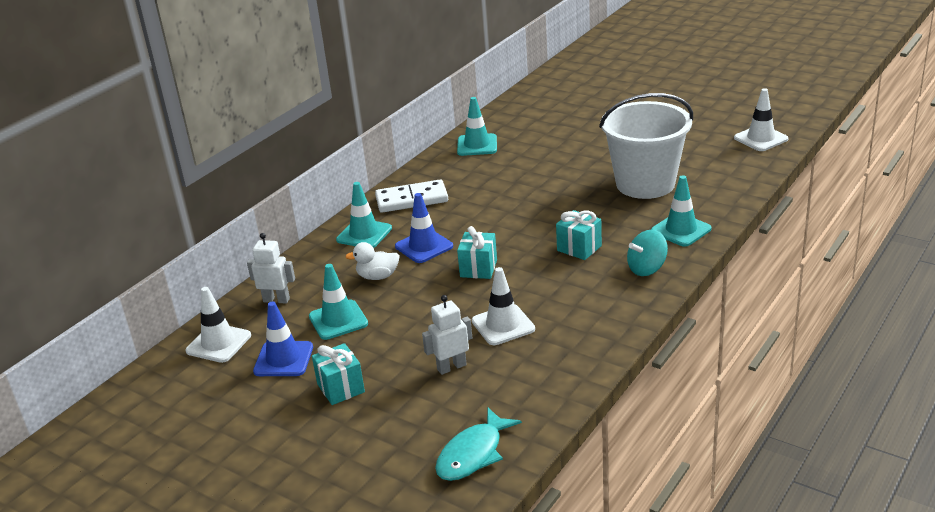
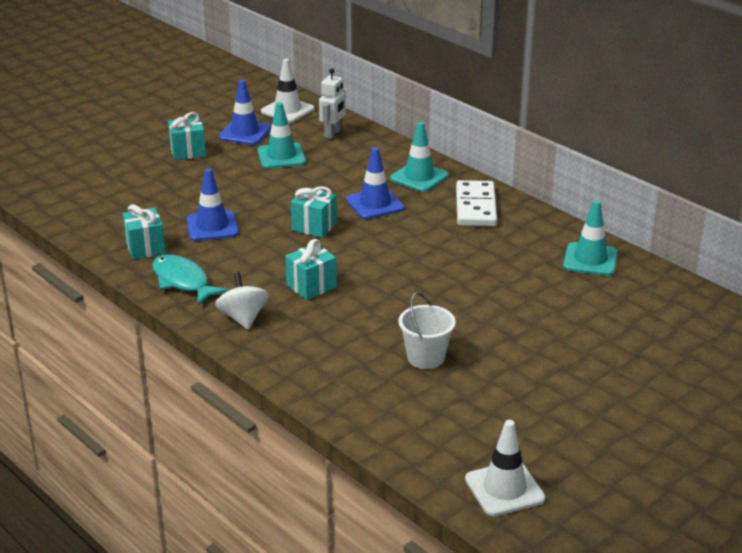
camera: 100 degrees right, 0 degrees up
(378, 276) = (337, 178): white duck -> none
(451, 367) = (174, 197): white robot -> none
(473, 454) = (64, 193): turquoise fish -> turquoise fish (183, 281)
(503, 325) = (212, 226): white traffic cone -> blue traffic cone
(563, 355) = (145, 248): none -> turquoise gift
(645, 184) = (425, 357): white bucket -> white bucket, size x0.49
(647, 269) = (243, 318): turquoise spinning top -> white spinning top
(681, 230) = (303, 357): turquoise traffic cone -> none

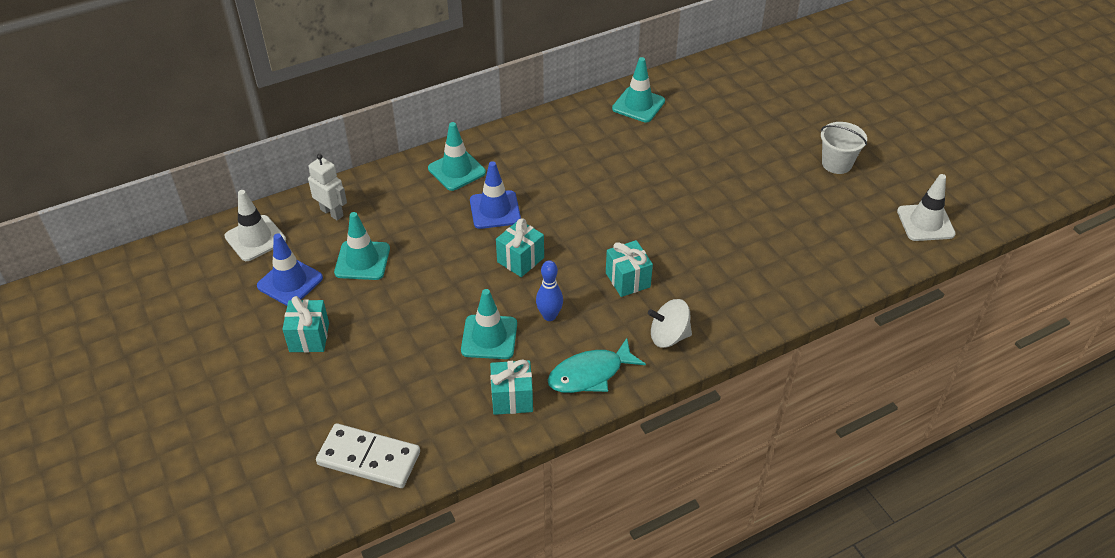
camera: 75 degrees left, 15 degrees up
(212, 226) = (489, 337): blue traffic cone -> turquoise traffic cone
(248, 251) = (549, 316): none -> blue bowling pin
(425, 357) = (756, 228): white bucket -> white bucket (836, 164)
(475, 207) = (528, 147): white domino -> white domino (369, 458)

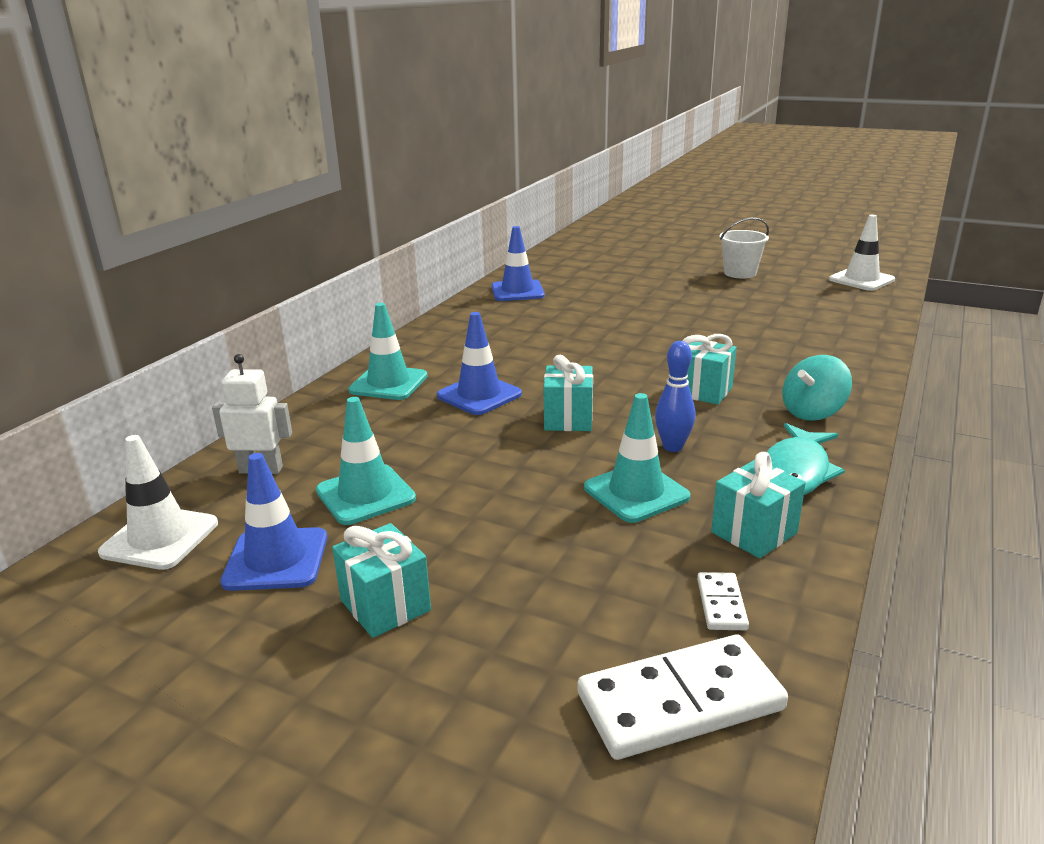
camera: 35 degrees left, 20 degrees down
(443, 426) = (721, 604): none -> white domino
(638, 105) = (517, 291): turquoise traffic cone -> blue traffic cone
(668, 336) = (812, 412): white spinning top -> turquoise spinning top

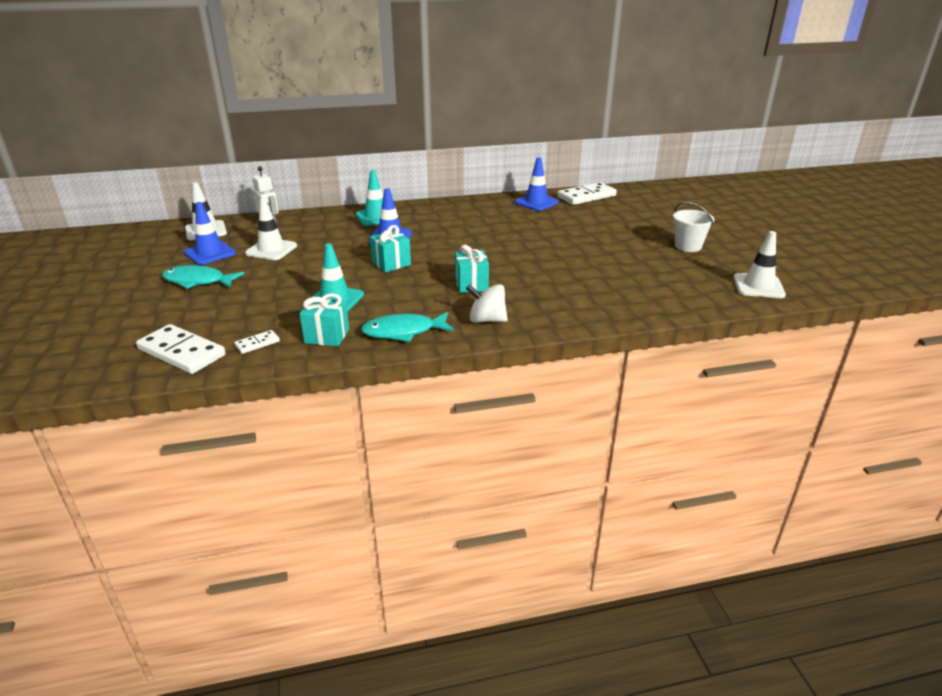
camera: 50 degrees right, 5 degrees up
(365, 495) = (271, 250): turquoise traffic cone -> white traffic cone
(385, 605) = (198, 281): turquoise gift -> turquoise fish
(545, 268) = (586, 196): none -> white domino
(673, 447) = (393, 295): blue bowling pin -> none
(812, 412) = (487, 320): turquoise spinning top -> white spinning top

